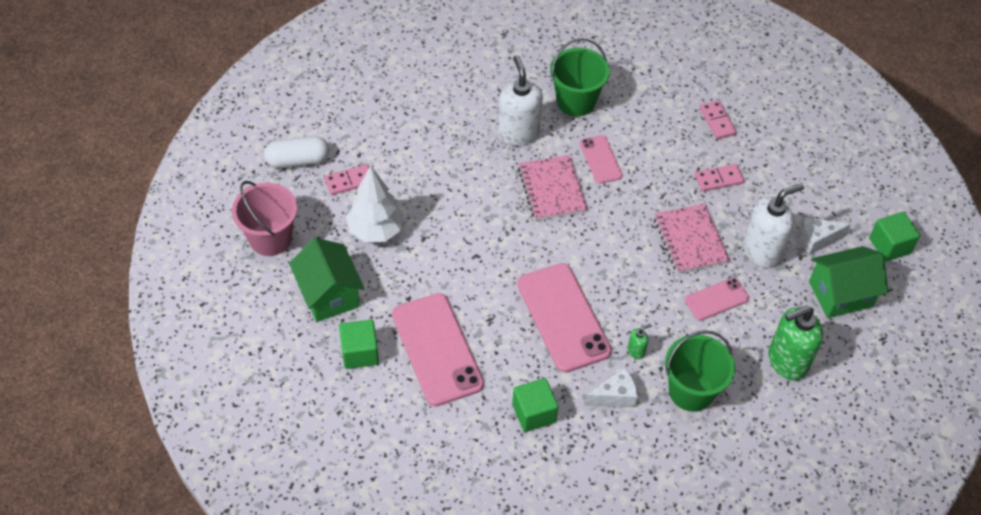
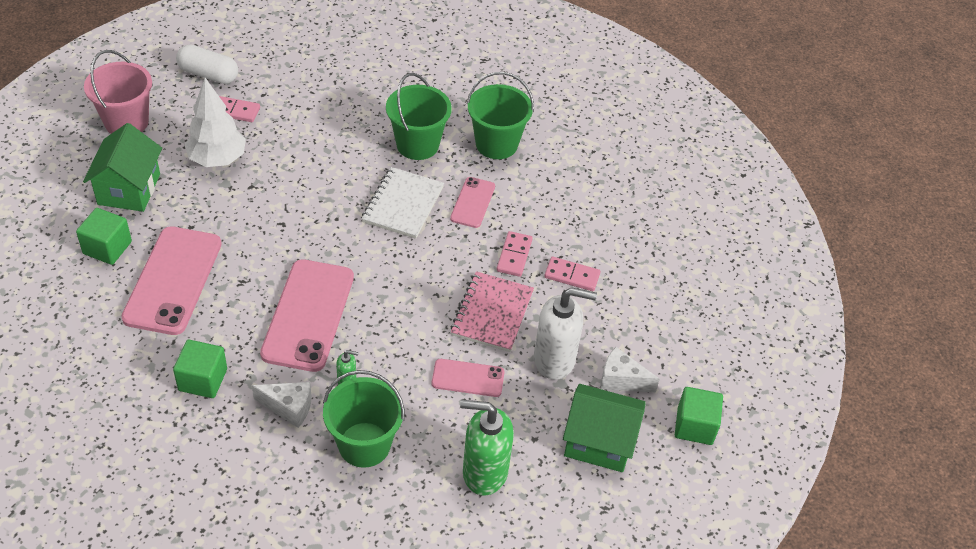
camera: 30 degrees right, 5 degrees down
(518, 133) = (417, 144): white soap dispenser -> green bucket
(552, 189) = (403, 204): pink notebook -> white notebook
(717, 121) = (618, 225): pink domino -> pink domino (514, 255)

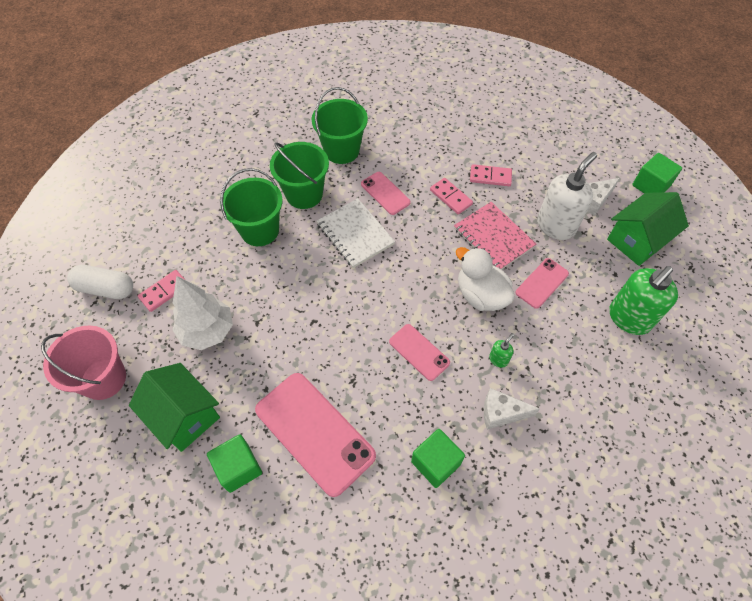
camera: 50 degrees left, 10 degrees up
(208, 74) = (106, 288): white capsule -> white capsule turned 45 degrees clockwise
(289, 407) = (501, 413): white cheese -> white cheese turned 135 degrees counterclockwise
(308, 315) = (419, 352): pink phone -> pink phone, size x0.53
(364, 444) = (565, 380): green bucket -> green bucket (260, 230)
(411, 334) = (480, 295): none -> white duck
(572, 276) = (490, 177): pink domino -> pink domino turned 45 degrees clockwise

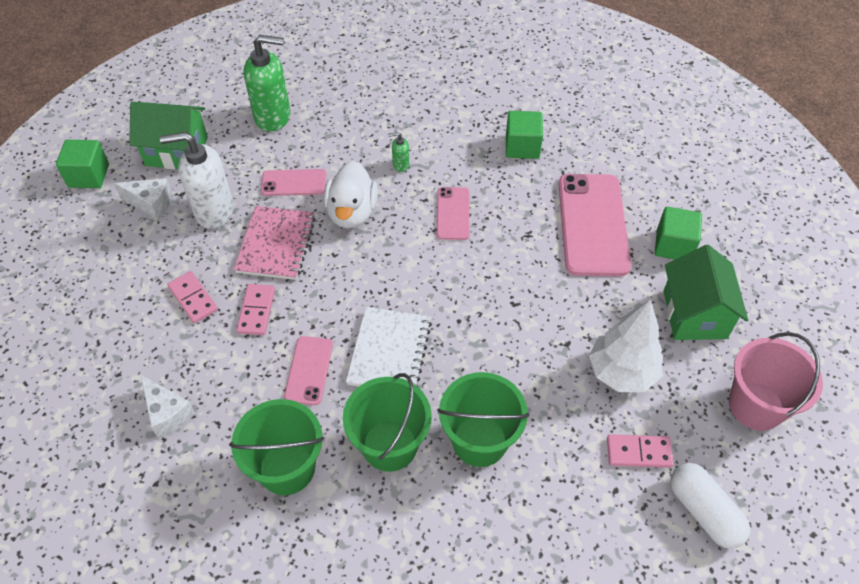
camera: 135 degrees left, 5 degrees down
(501, 413) = (442, 137): white cheese -> white cheese (167, 413)

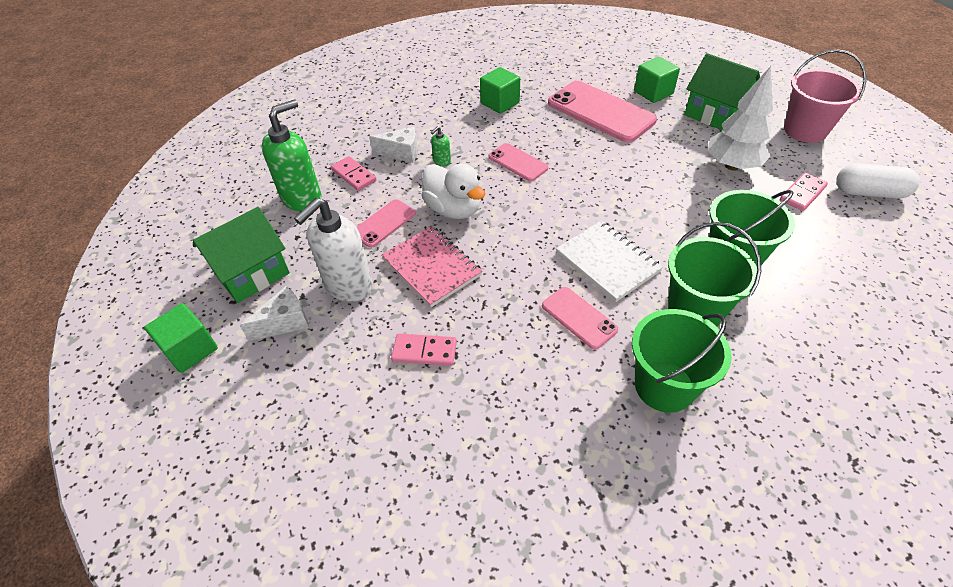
camera: 45 degrees left, 5 degrees down
(167, 413) = (531, 441): white cheese -> white cheese (401, 153)
(256, 311) = (485, 316): pink domino -> pink domino (354, 175)

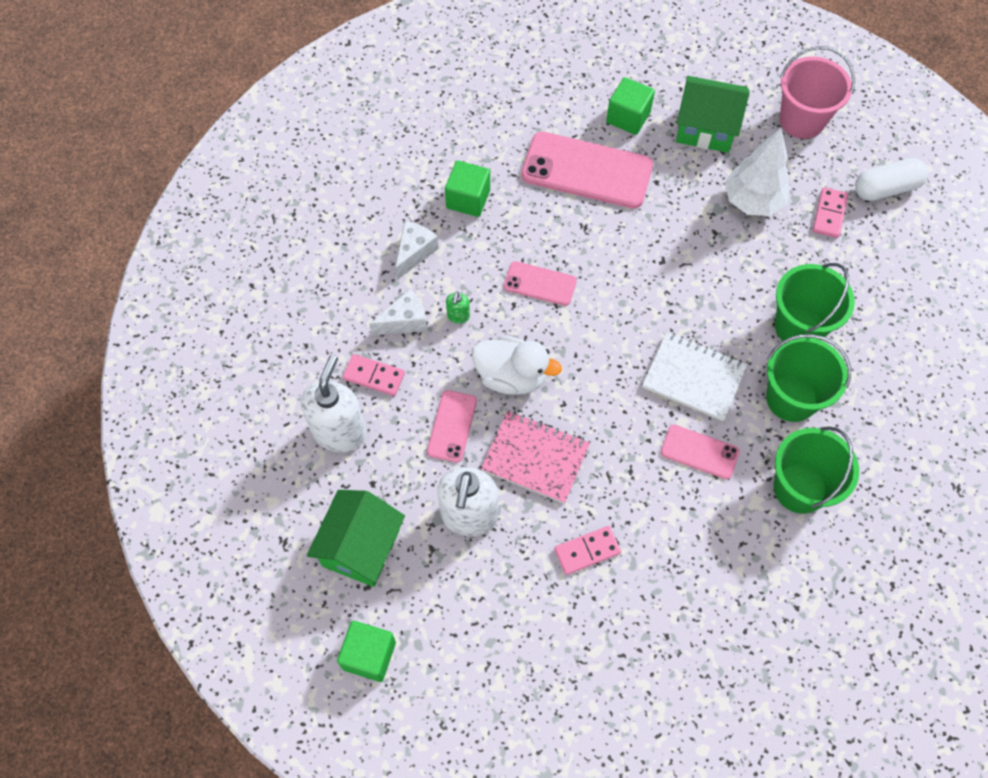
camera: 30 degrees left, 15 degrees up
(285, 322) = (437, 584): white cheese -> white cheese (414, 253)
(302, 198) = (339, 432): green soap dispenser -> white soap dispenser

